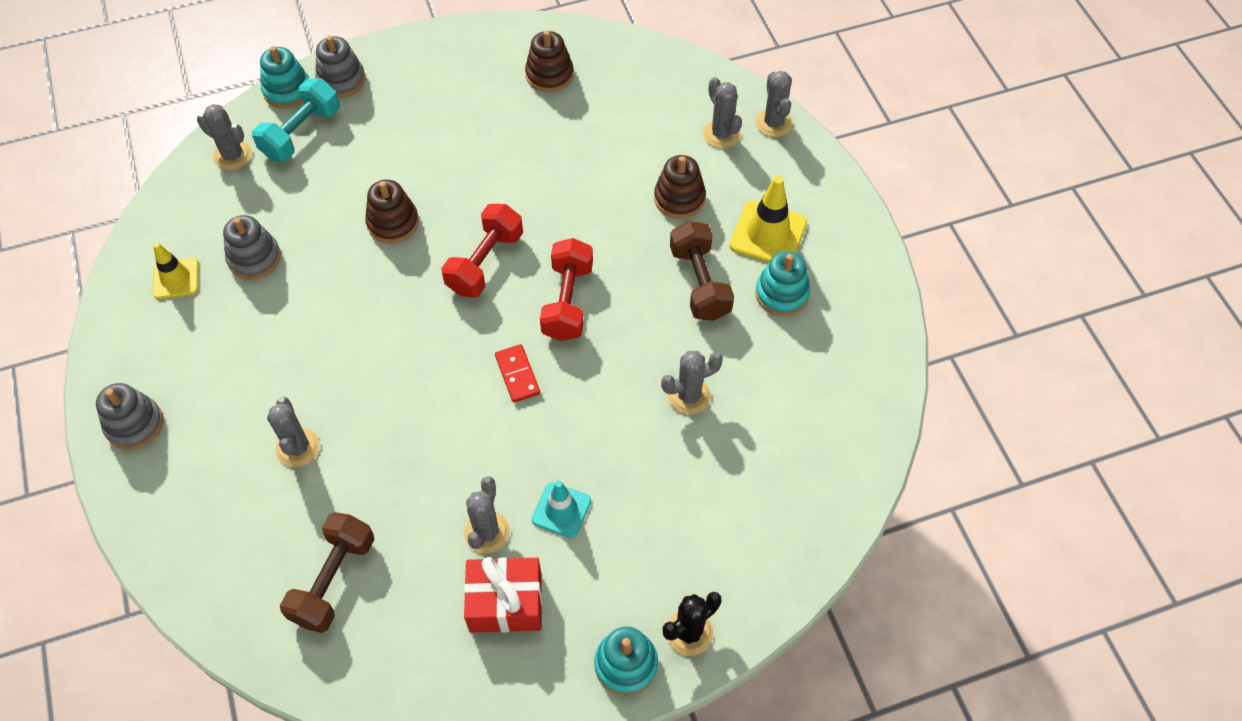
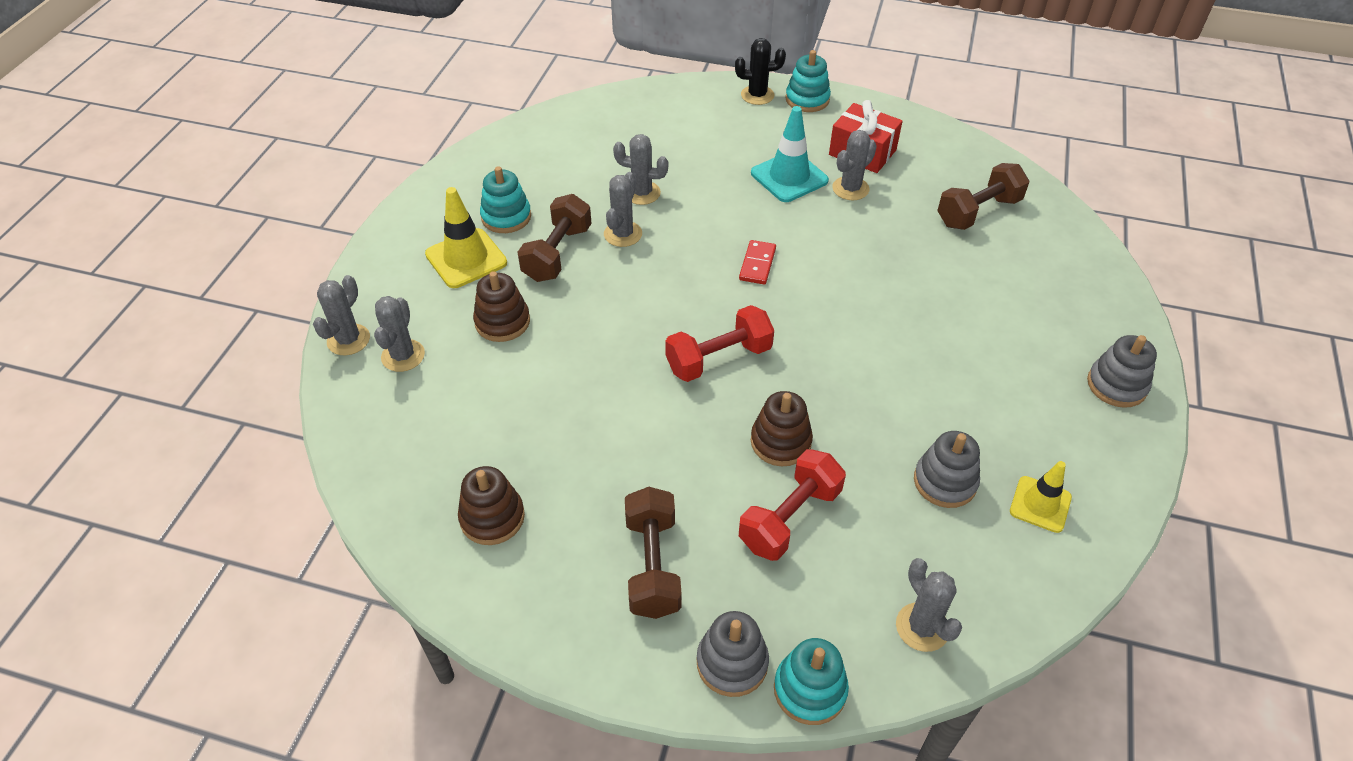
camera: 145 degrees left, 10 degrees down
(298, 447) = (970, 300): grey cactus -> grey cactus (623, 234)
(301, 133) = (823, 610): turquoise dumbbell -> none
(426, 102) = (652, 565): none -> brown dumbbell
(561, 510) = (789, 177): turquoise traffic cone -> turquoise traffic cone, size x1.53
(568, 301) = (674, 293): red dumbbell -> red dumbbell (790, 518)

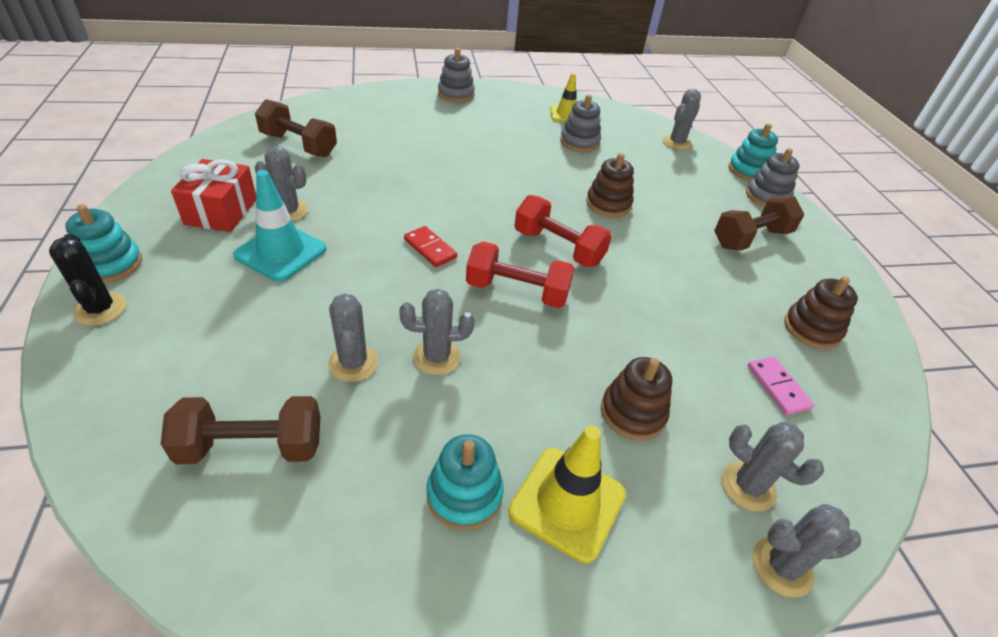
camera: 120 degrees left, 5 degrees down
(403, 356) = (748, 486): grey cactus -> grey cactus turned 60 degrees clockwise
(456, 434) = (777, 387): none -> pink domino
(557, 253) = (501, 406): brown dumbbell -> brown dumbbell (252, 447)
(757, 264) = (430, 248): red domino -> red domino turned 60 degrees clockwise
(790, 518) = (660, 191): red dumbbell -> red dumbbell (517, 291)

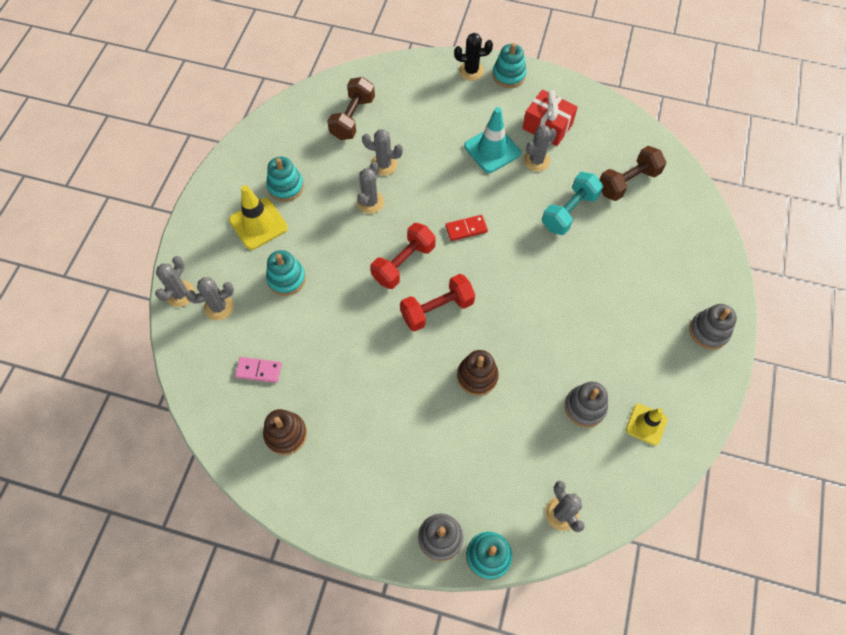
camera: 120 degrees right, 20 degrees up
(361, 177) = (569, 211): none -> turquoise dumbbell
(632, 413) = (286, 278): brown stacking toy -> turquoise stacking toy
(751, 238) = (391, 469): brown dumbbell -> none

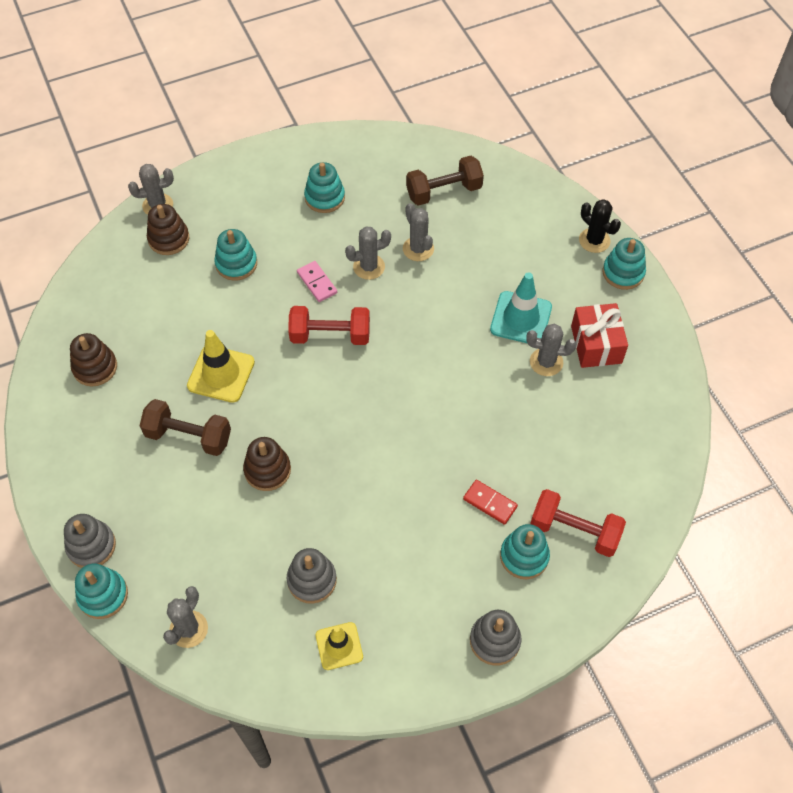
camera: 50 degrees right, 5 degrees down
(219, 307) = (169, 239): grey cactus -> brown stacking toy
(258, 224) = (270, 206): yellow traffic cone -> yellow traffic cone (221, 374)
(259, 370) = (136, 308): pink domino -> pink domino (317, 282)
(437, 309) = (307, 393): red dumbbell -> red dumbbell (574, 531)
(466, 229) = (412, 357): red domino -> red domino (490, 503)
(569, 211) = (515, 428): turquoise dumbbell -> none
(628, 182) = (602, 456): brown dumbbell -> brown dumbbell (188, 436)
(663, 273) = (524, 556): none -> turquoise stacking toy

